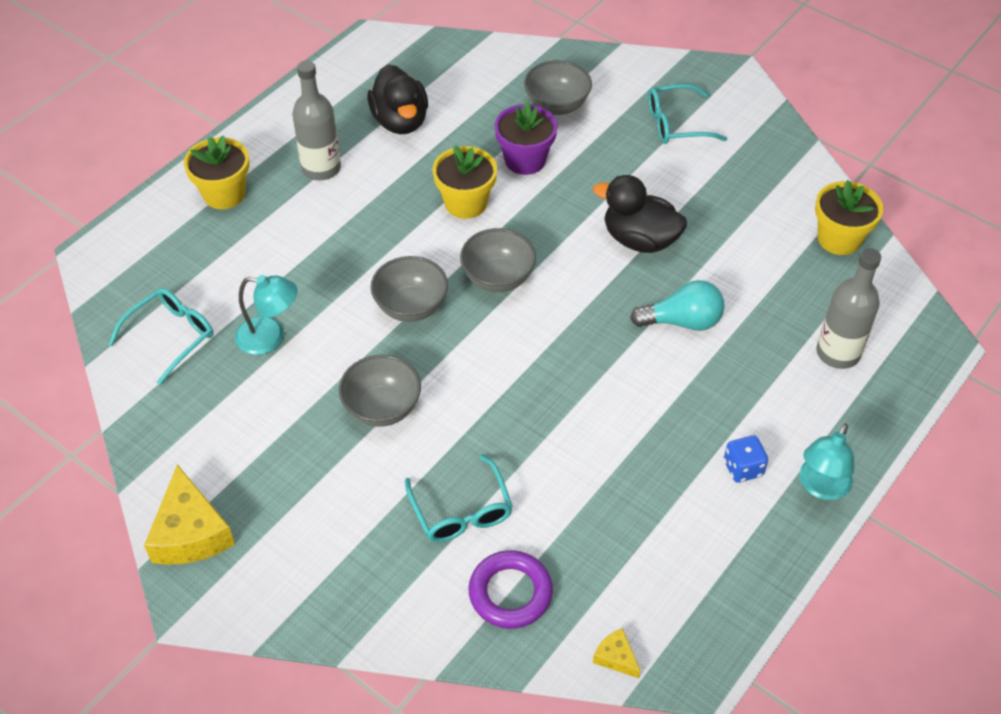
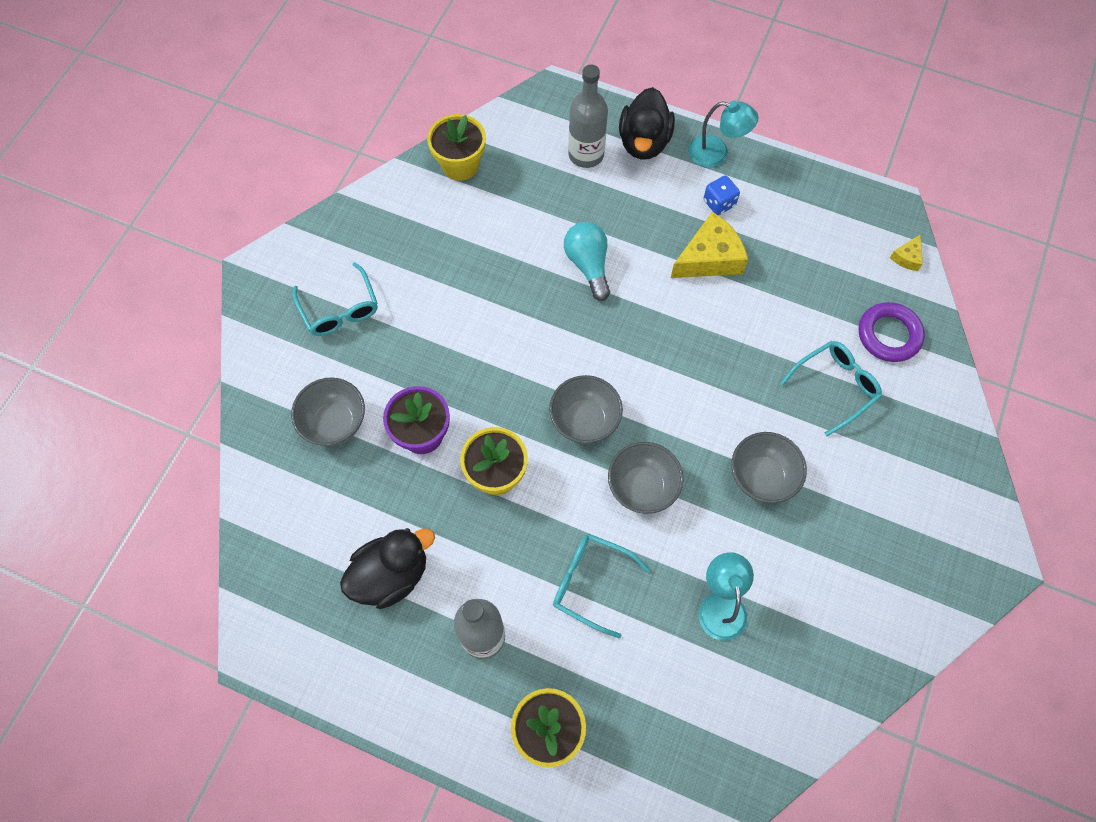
camera: 105 degrees left, 15 degrees up
(171, 336) = (752, 704): turquoise glasses -> turquoise glasses (591, 583)
(190, 532) = (944, 593): yellow cheese -> yellow cheese (709, 258)
(639, 240) = (503, 313): black duck -> black duck (644, 142)

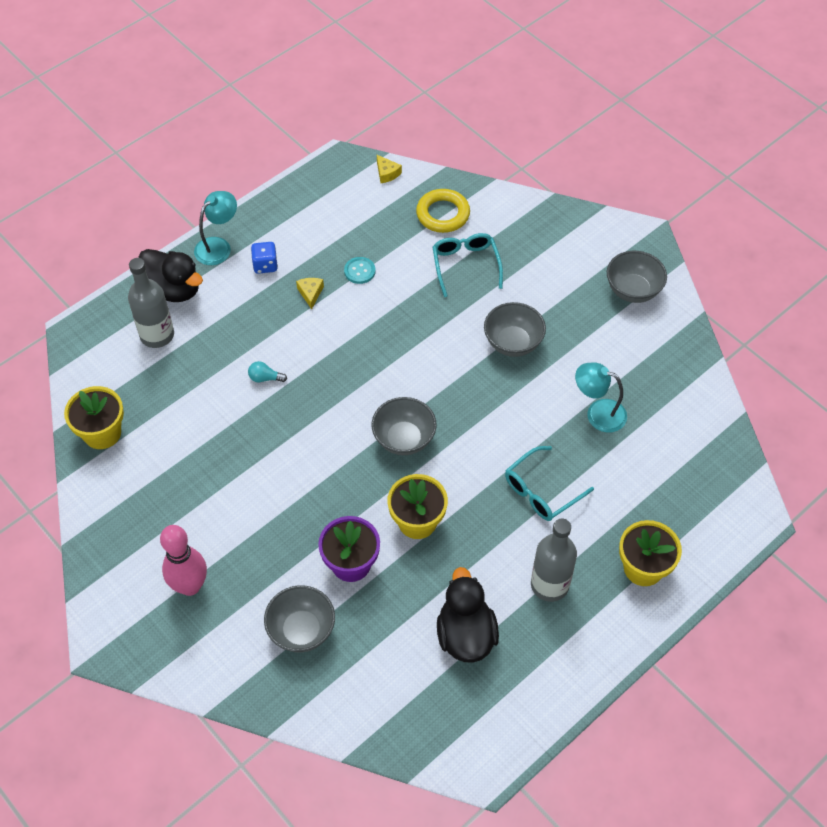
camera: 65 degrees left, 10 degrees down
(339, 309) = (190, 586): turquoise glasses -> pink bowling pin
(588, 265) = (265, 378): turquoise light bulb -> turquoise light bulb, size x0.52
(642, 487) = (481, 423): grey bowl -> grey bowl (632, 290)
(709, 258) = (310, 293): yellow cheese -> yellow cheese, size x0.48
(764, 289) = (359, 271): none -> turquoise button
(889, 335) = (443, 214): purple ring -> yellow ring

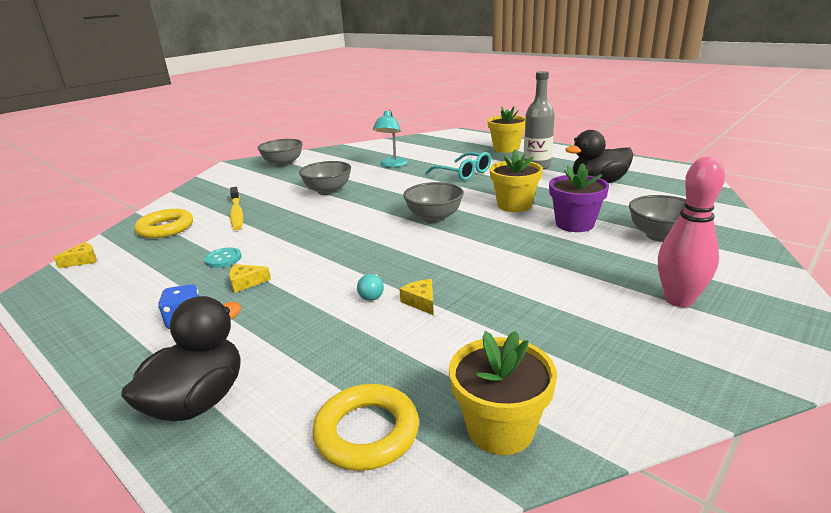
camera: 95 degrees left, 30 degrees down
(121, 370) = (367, 432): none -> yellow ring
(157, 335) = (293, 402): grey bottle -> none
(218, 246) = (125, 368): turquoise lamp -> none
(244, 410) = (421, 302): none -> yellow cheese
(465, 265) = (237, 213): turquoise glasses -> yellow toothbrush

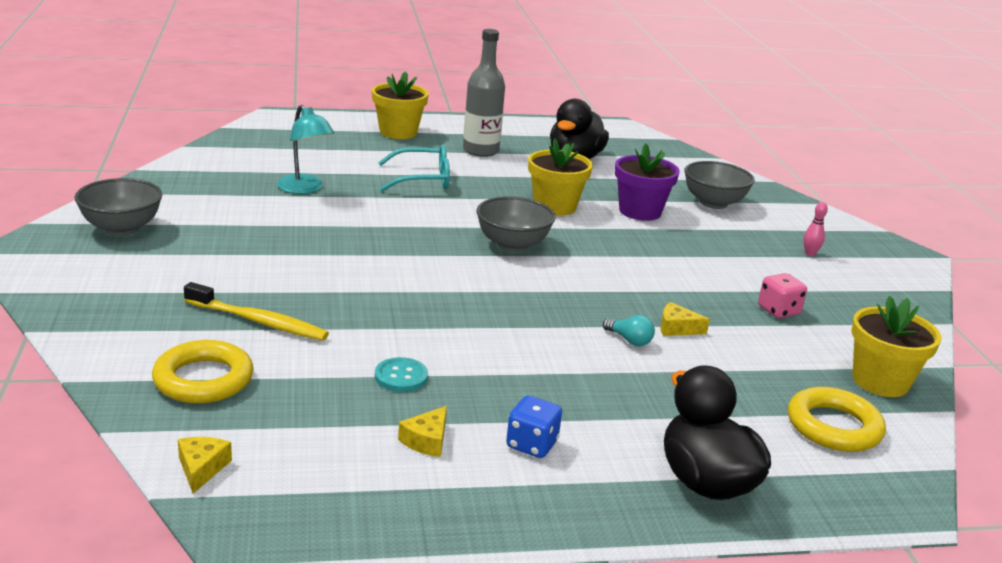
camera: 55 degrees left, 0 degrees up
(246, 283) = (495, 385): yellow cheese -> yellow cheese (426, 440)
(328, 191) = (309, 250): grey bowl -> none
(534, 327) = (778, 311): none -> pink dice
(678, 300) = (810, 254): pink bowling pin -> pink bowling pin, size x0.43

